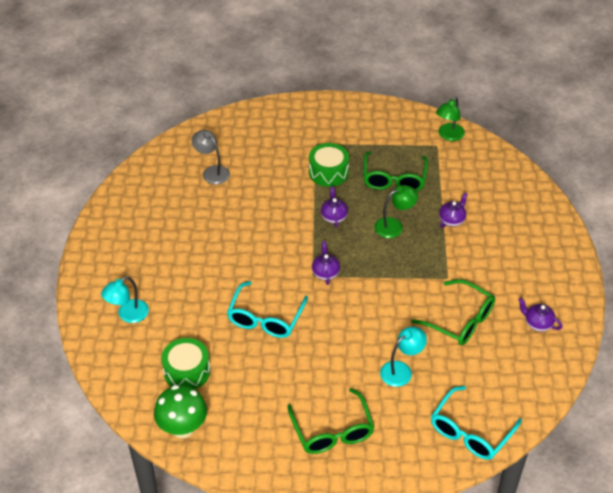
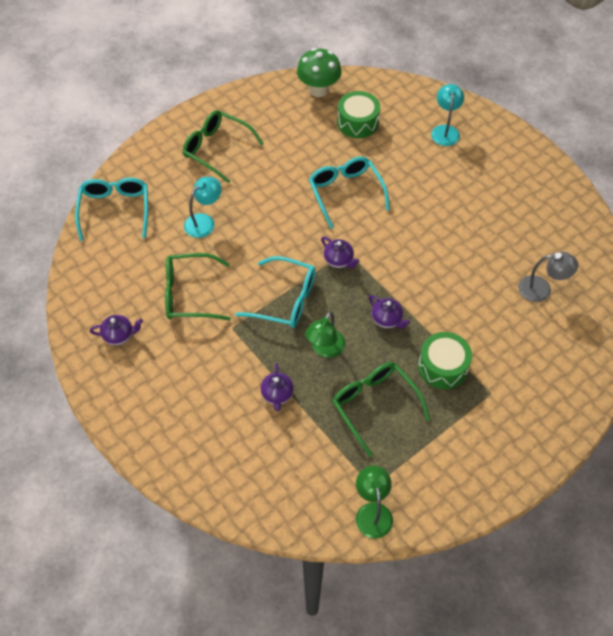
camera: 140 degrees right, 10 degrees up
(391, 272) = (285, 300): none -> turquoise glasses
(401, 370) = (204, 221): turquoise lamp -> turquoise lamp turned 150 degrees counterclockwise

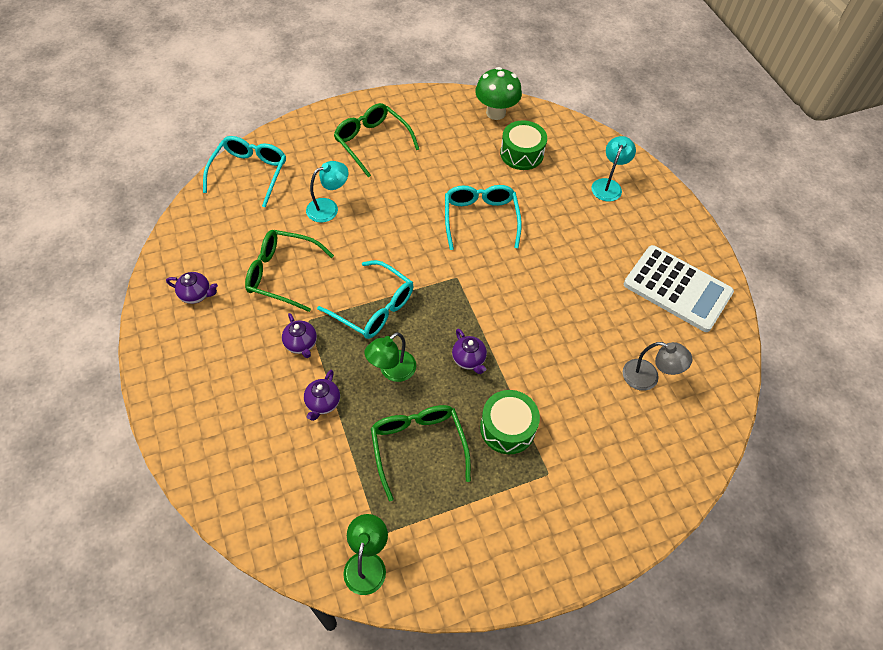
camera: 15 degrees right, 0 degrees up
(339, 260) = (445, 284): purple teapot -> purple teapot (301, 344)
(538, 206) = (677, 289): none -> white calculator

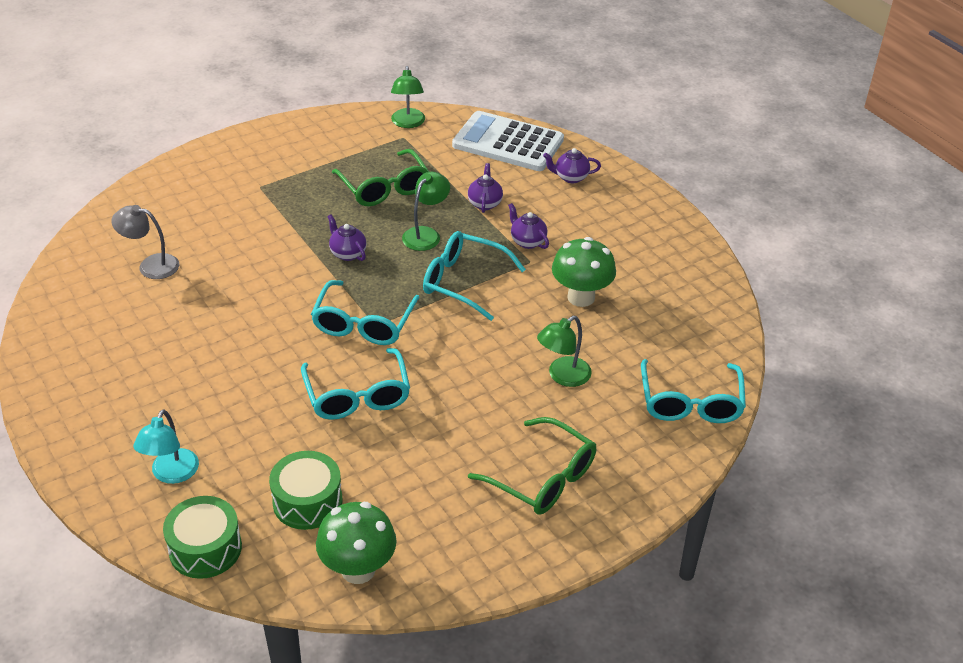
camera: 170 degrees right, 15 degrees down
(196, 295) = (662, 265): purple teapot -> purple teapot (571, 177)
(282, 274) = (581, 297): green glasses -> green mushroom
(328, 208) = (563, 376): turquoise lamp -> green lamp
(466, 280) = (363, 323): none -> turquoise glasses
(507, 428) = (301, 210): green drum -> green drum (205, 548)
(677, 289) = (96, 354): white calculator -> white calculator (508, 143)

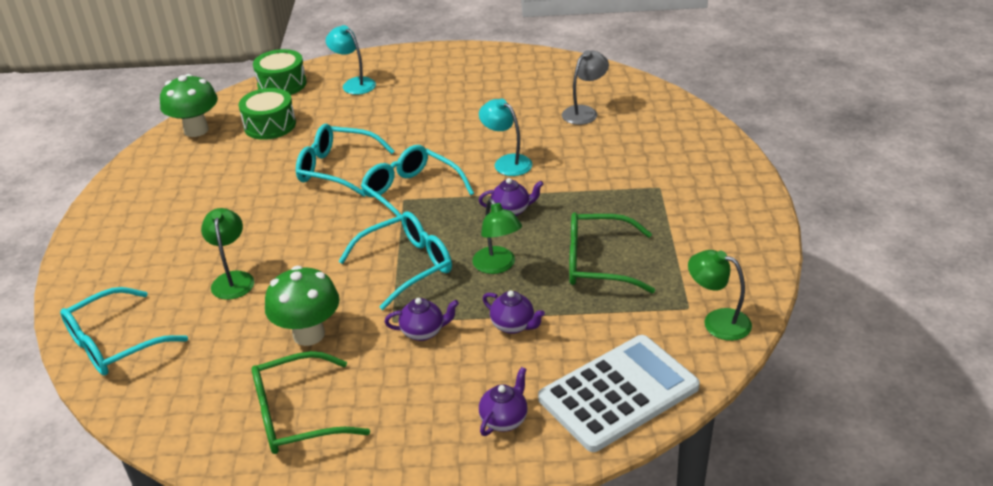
camera: 125 degrees right, 5 degrees down
(273, 283) = (507, 162): none -> turquoise lamp
(542, 478) = (158, 227): green glasses -> green glasses (297, 416)
(690, 402) = (115, 343): turquoise glasses -> turquoise glasses turned 75 degrees counterclockwise

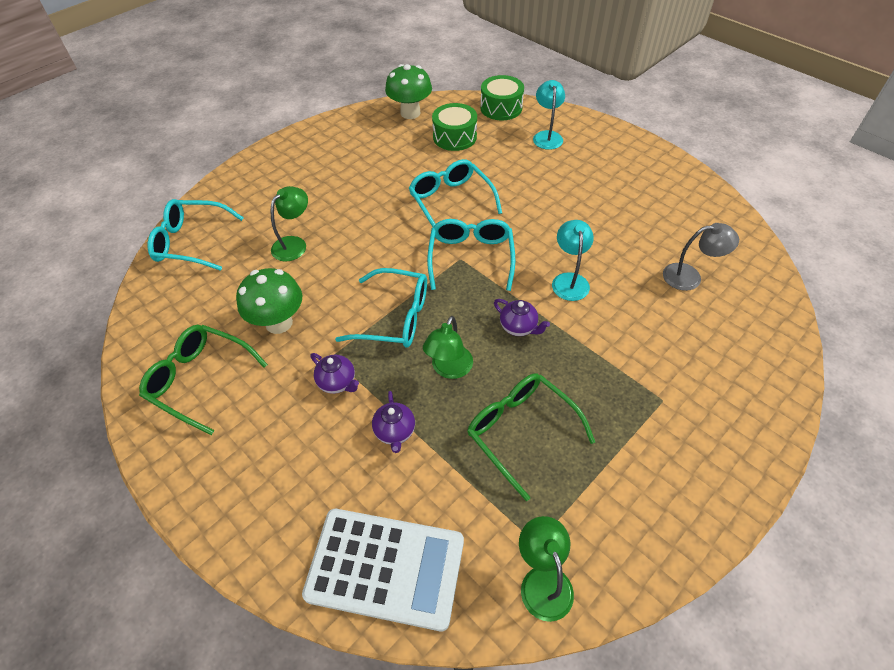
camera: 45 degrees right, 15 degrees up
(504, 420) = (291, 508): purple teapot -> none

